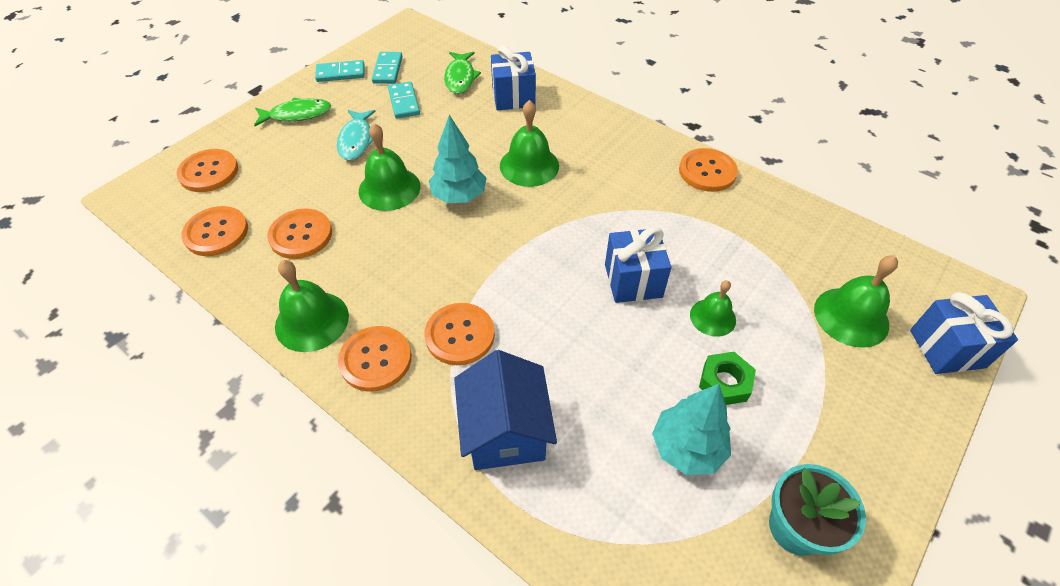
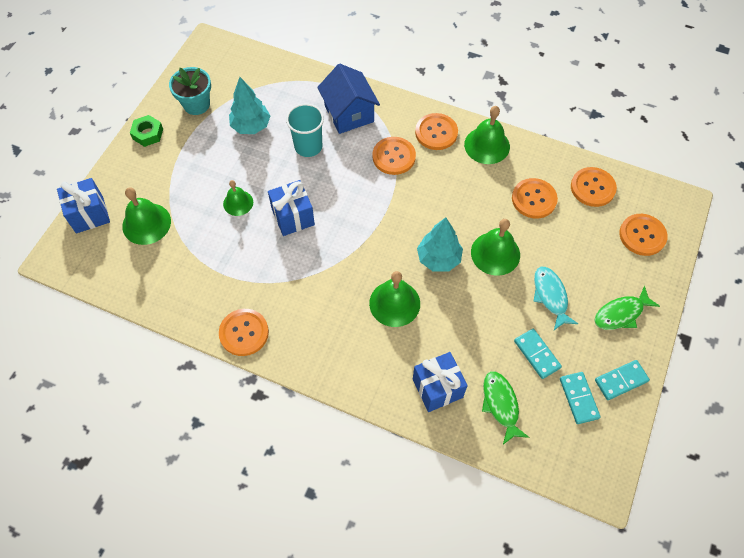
camera: 165 degrees right, 10 degrees up
(591, 384) = (308, 146): none -> turquoise cup
(725, 382) = (230, 164): green nut -> green nut (148, 134)

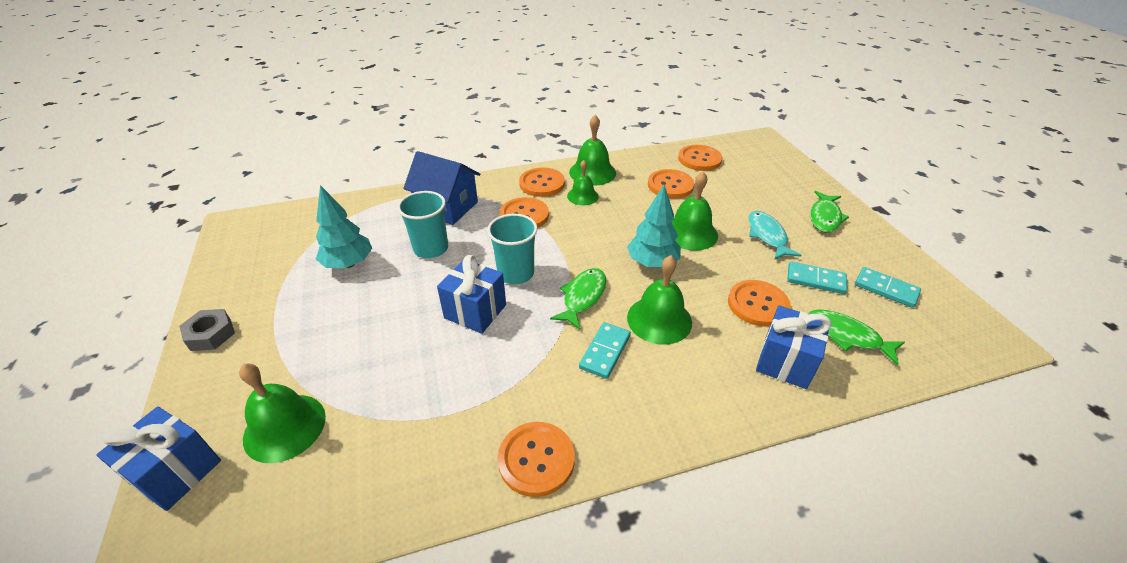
camera: 40 degrees left, 20 degrees down
(148, 134) = (211, 334): green nut -> grey nut
(196, 104) = (260, 277): turquoise flower pot -> none
(238, 203) = (397, 334): green bell -> green bell (582, 196)
(342, 204) = (516, 273): none -> turquoise cup
(365, 253) = (582, 297): none -> green fish
(550, 296) = (767, 236): turquoise fish -> turquoise fish turned 45 degrees clockwise
(621, 381) = (890, 257): turquoise domino -> turquoise domino (605, 352)
(642, 235) = (768, 167): orange button -> orange button (757, 304)

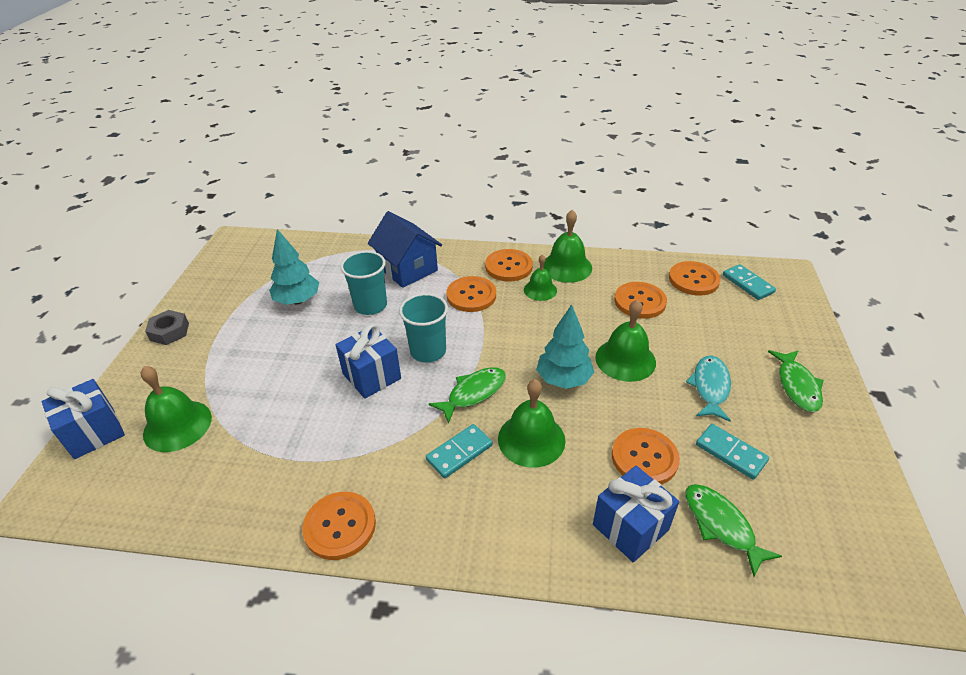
camera: 25 degrees right, 0 degrees up
(825, 217) = (797, 386): green fish -> green fish turned 45 degrees counterclockwise
(885, 289) = (810, 490): turquoise domino -> turquoise domino (747, 284)

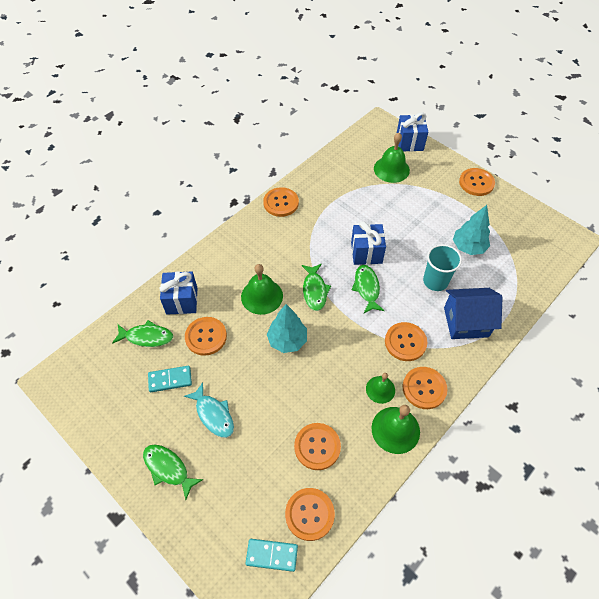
camera: 125 degrees right, 15 degrees up
(169, 332) = (476, 183): grey nut -> orange button
(428, 351) = (367, 288): turquoise cup -> green fish
(459, 453) = (281, 262): turquoise domino -> none
(625, 359) = (274, 387): green bell -> none

